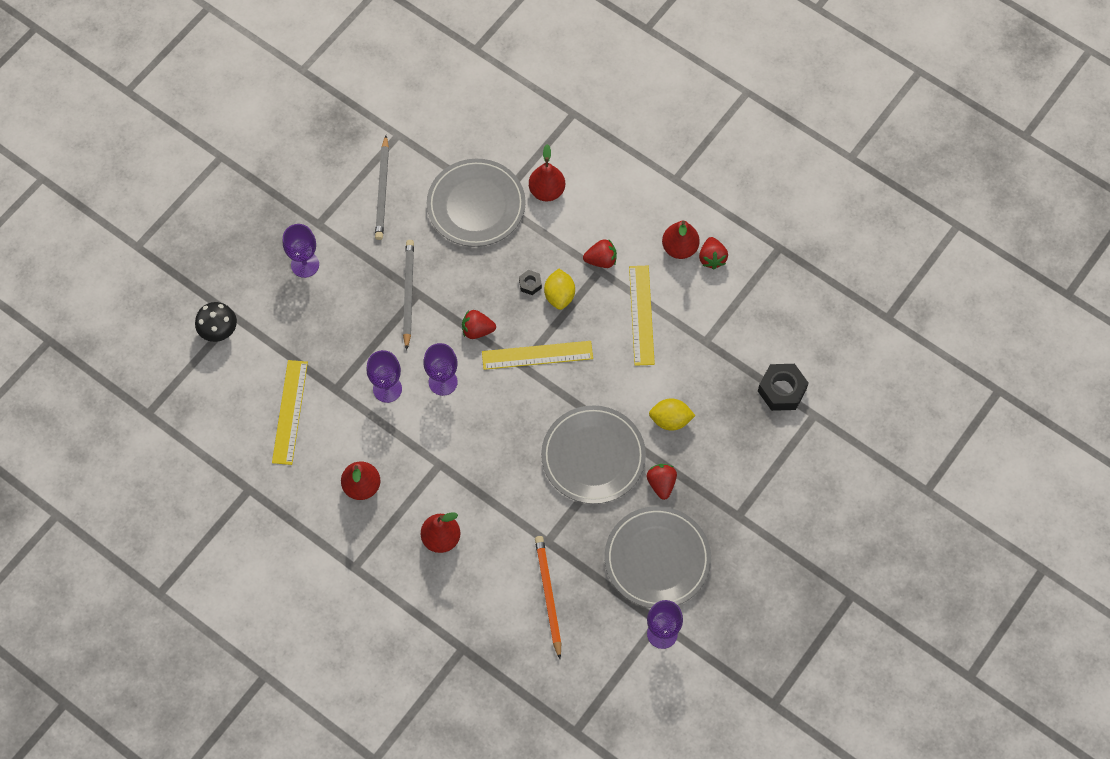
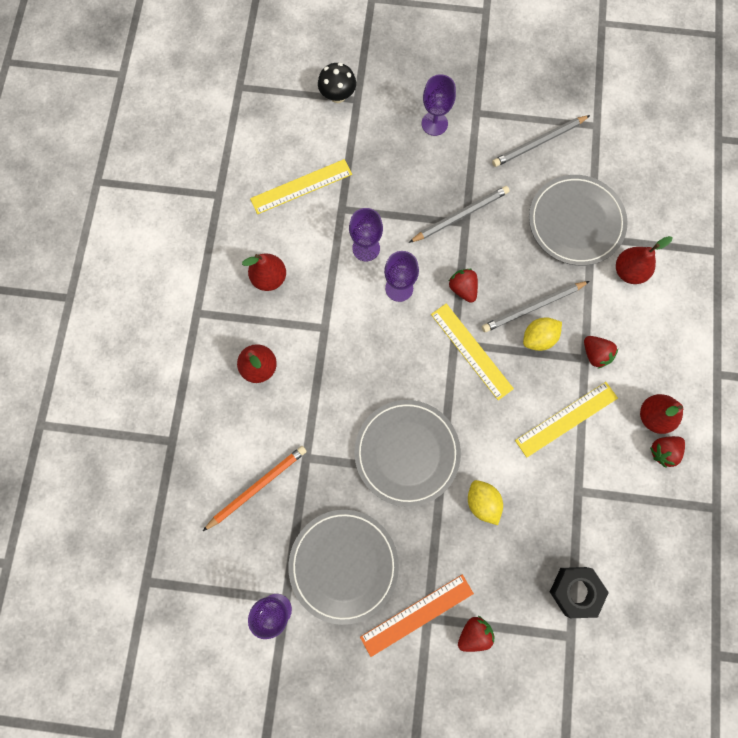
camera: 60 degrees right, 10 degrees up
(530, 284) = (533, 307): black nut -> grey pencil
(661, 484) = (416, 528): red strawberry -> red strawberry (474, 633)
(731, 522) = (417, 615): none -> orange ruler

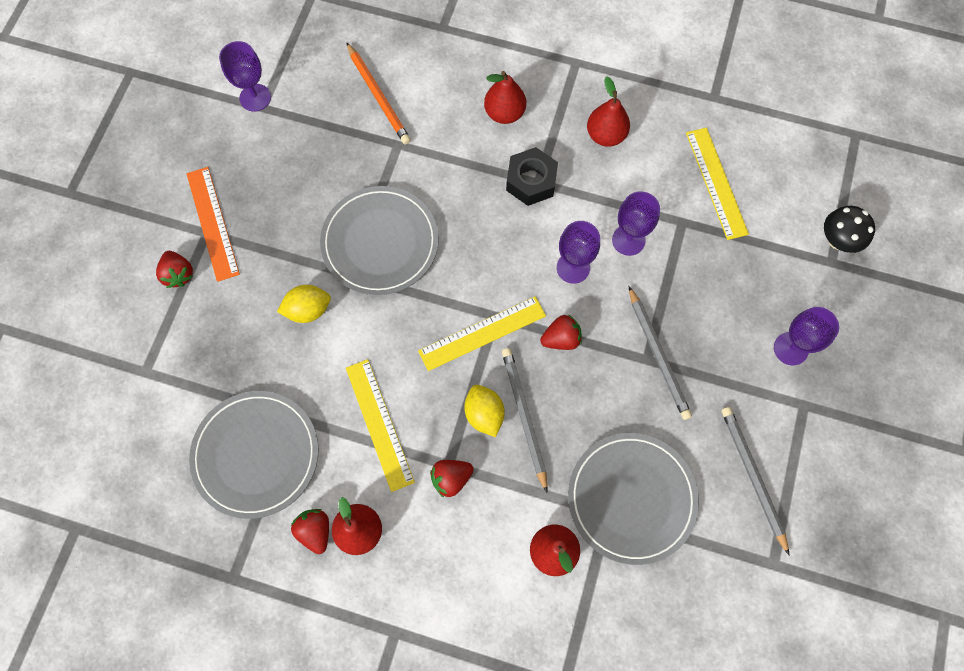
camera: 100 degrees right, 5 degrees down
(343, 565) = (280, 163): grey plate -> grey plate (256, 454)
(575, 591) = (189, 388): black nut -> black nut (531, 181)

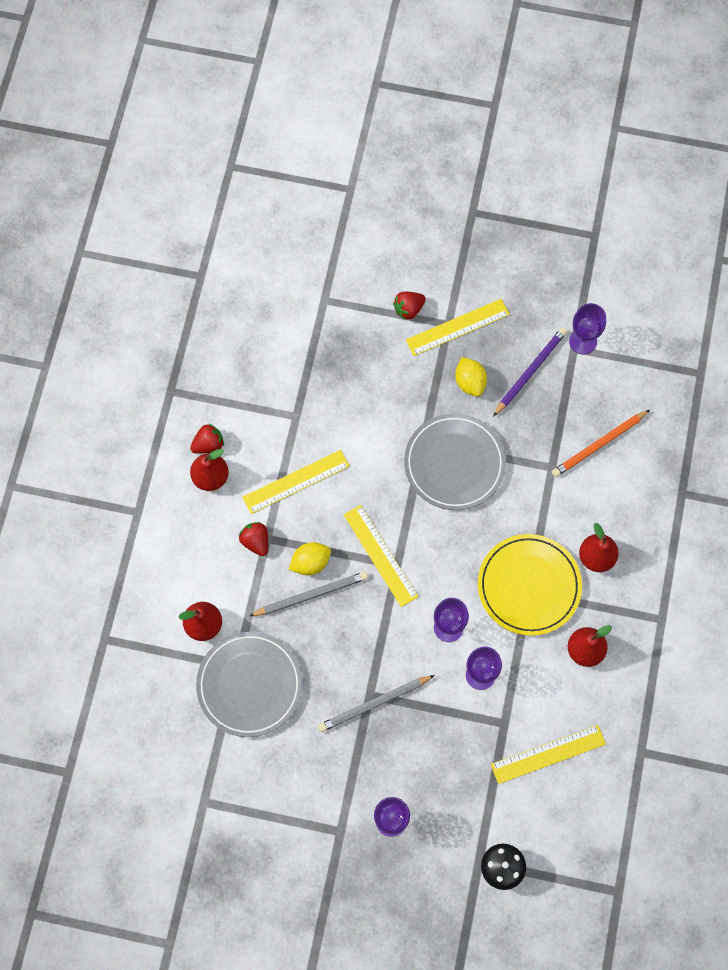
camera: 85 degrees right, 0 degrees up
(212, 223) = (457, 327): orange ruler -> yellow ruler
(256, 454) = (264, 393): grey plate -> none
(281, 153) = (530, 371): none -> purple pencil
(308, 310) = (387, 414): yellow lemon -> yellow lemon (470, 382)
(531, 181) = (529, 586): black nut -> yellow plate
(561, 339) = (381, 621): red strawberry -> none
(752, 477) = (274, 785): grey pencil -> none

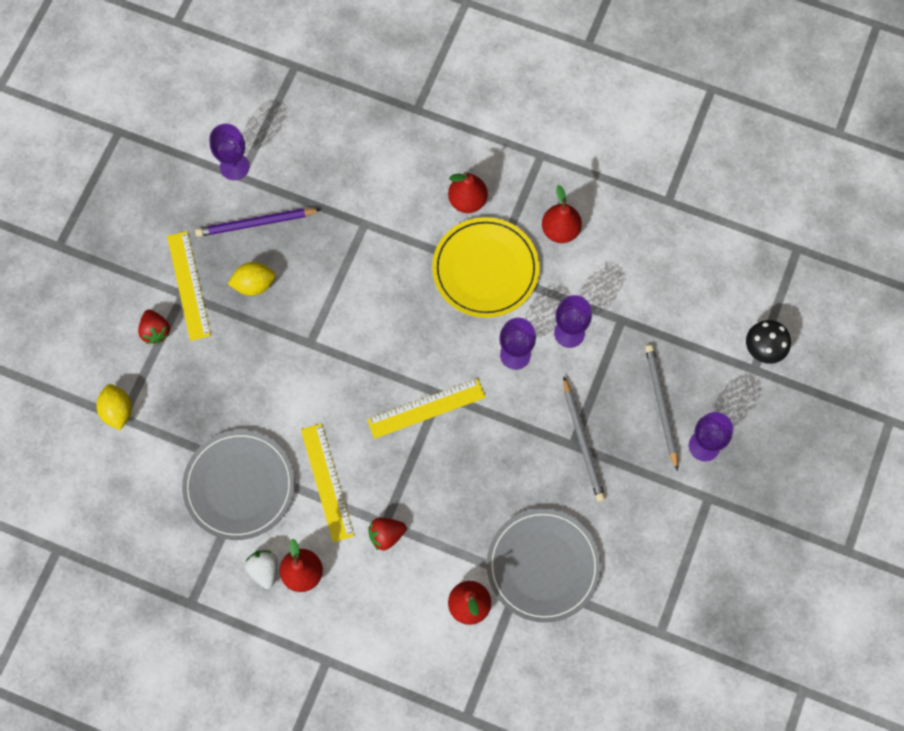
camera: 80 degrees left, 0 degrees up
(208, 444) = (264, 570): red strawberry -> white strawberry
(310, 563) = (421, 481): yellow lemon -> yellow lemon (117, 411)
(311, 595) = (456, 486): grey pencil -> grey pencil (661, 405)
(454, 463) = (340, 316): grey plate -> grey plate (239, 486)
(530, 371) = (256, 223): purple pencil -> purple pencil turned 60 degrees counterclockwise
(548, 754) = (658, 285): yellow ruler -> none
(599, 445) = (350, 174): orange pencil -> none

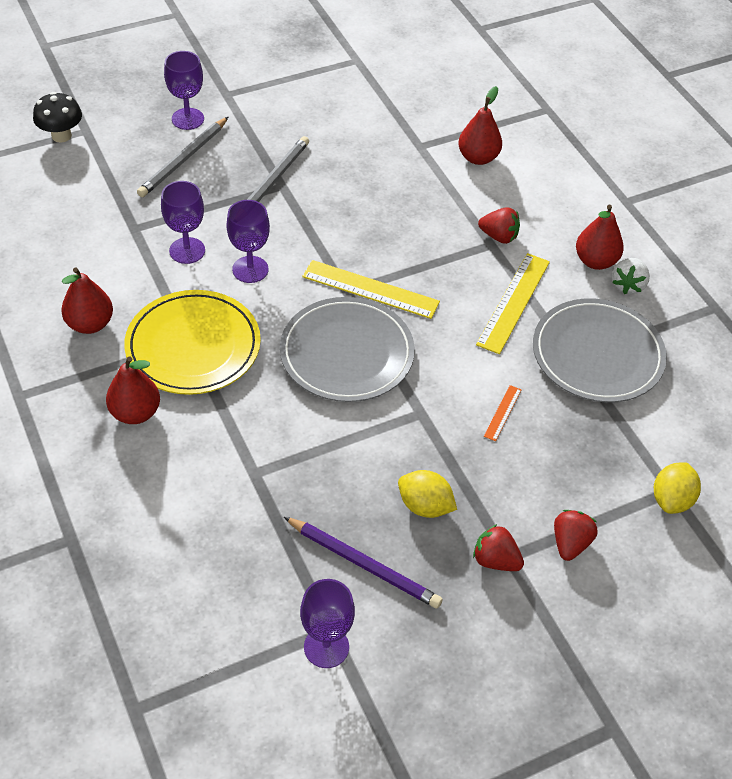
camera: 140 degrees left, 20 degrees down
(188, 285) = (495, 560): yellow ruler -> red strawberry
(262, 386) = (502, 413): none -> orange ruler
(543, 566) = (395, 140): grey plate -> grey plate (347, 353)

